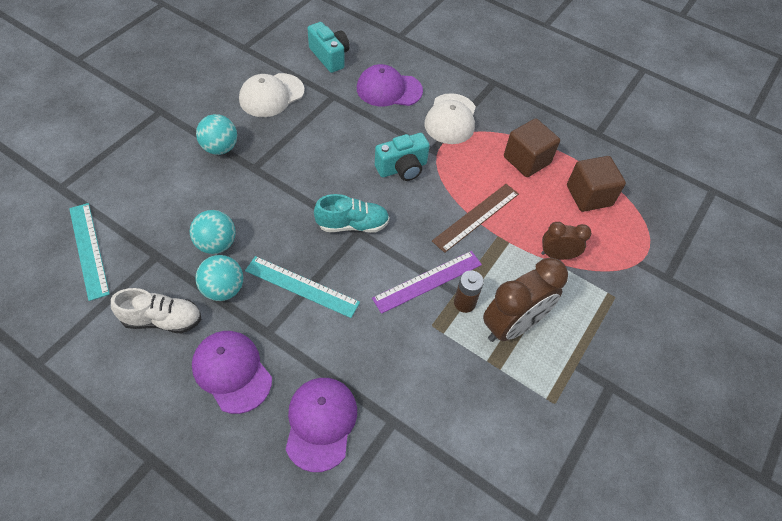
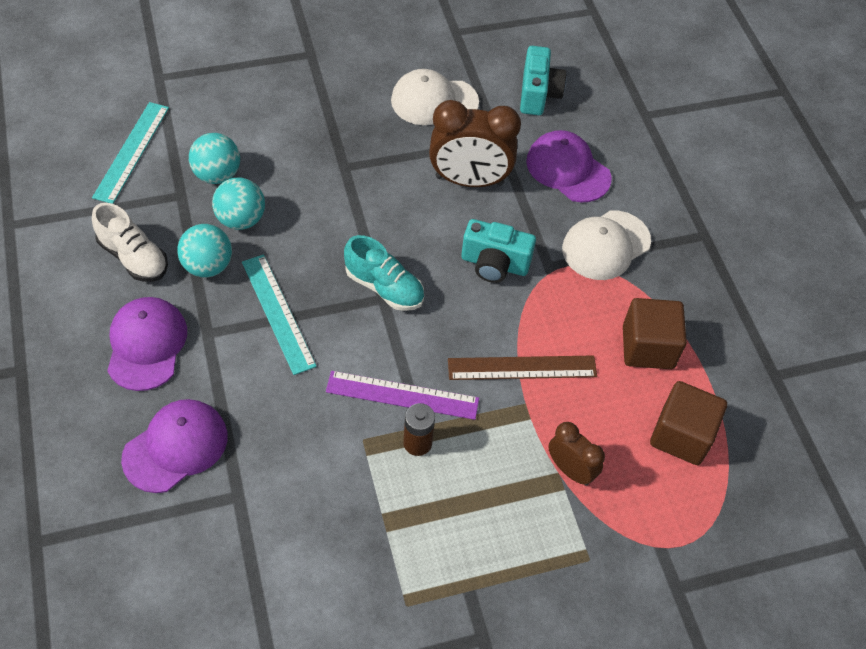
camera: 40 degrees right, 0 degrees up
(220, 148) = (331, 126): turquoise ball -> turquoise ball (217, 175)
(512, 326) = (443, 502): brown clock -> brown clock (469, 181)

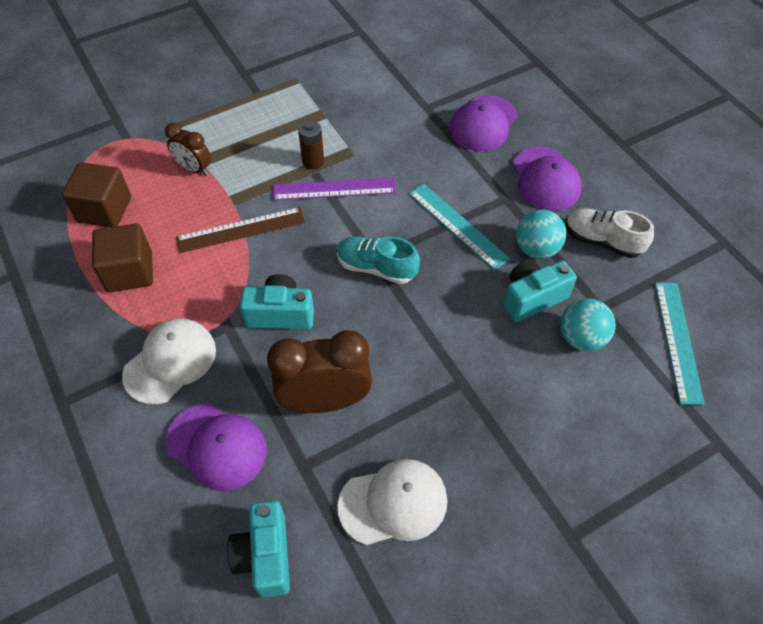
camera: 170 degrees right, 0 degrees up
(241, 219) = (532, 298): turquoise ball -> turquoise camera

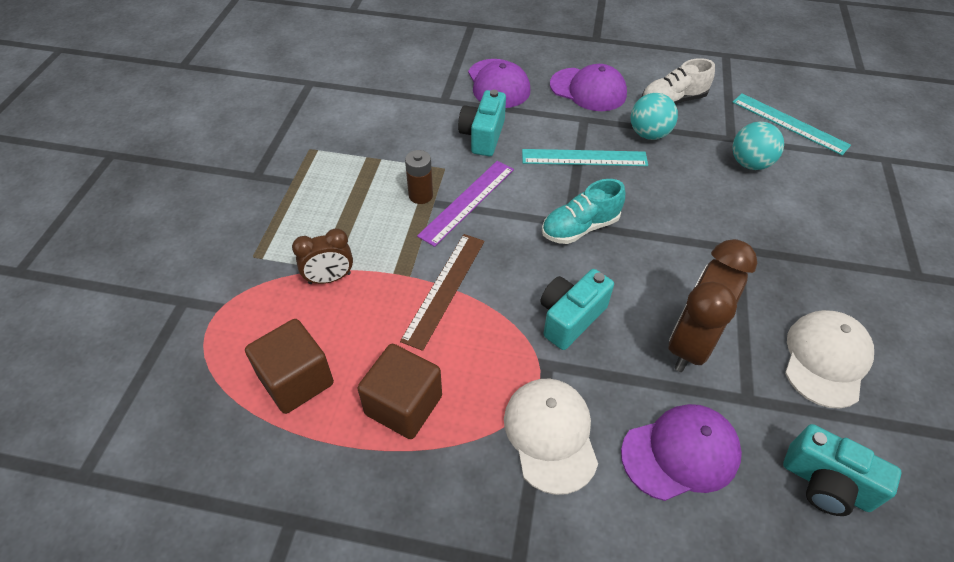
camera: 50 degrees left, 5 degrees down
(532, 298) = (692, 164): turquoise camera -> turquoise camera (483, 136)

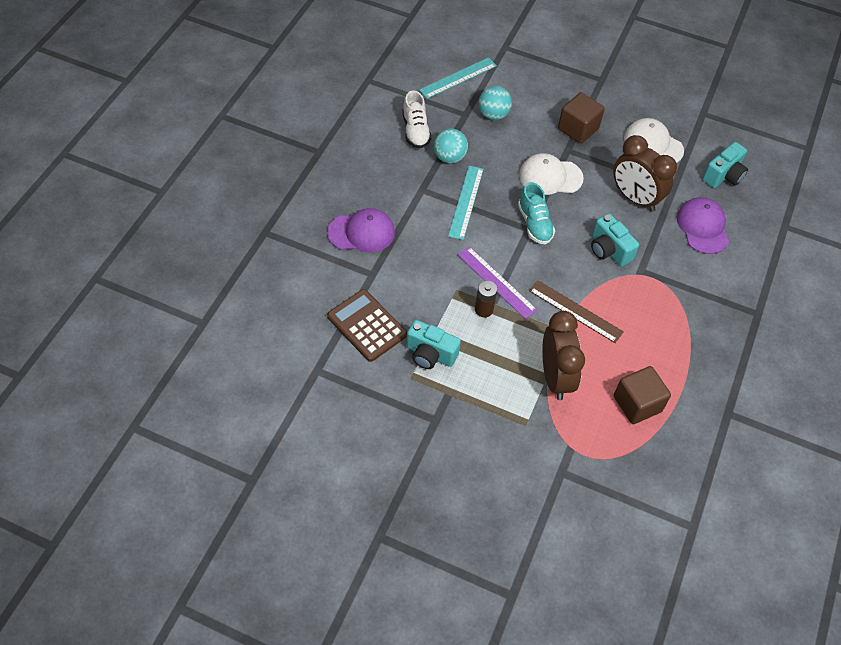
camera: 80 degrees left, 5 degrees up
(329, 278) = (555, 377): brown clock -> brown clock, size x1.75
(373, 106) = (367, 326): none -> brown calculator
(403, 405) = (661, 348): brown cube -> brown cube (578, 129)
(483, 136) = (426, 257): turquoise camera -> turquoise camera (430, 354)
(550, 435) = (687, 281): white cap -> white cap (550, 177)
(588, 90) = (387, 176): purple cap -> none

